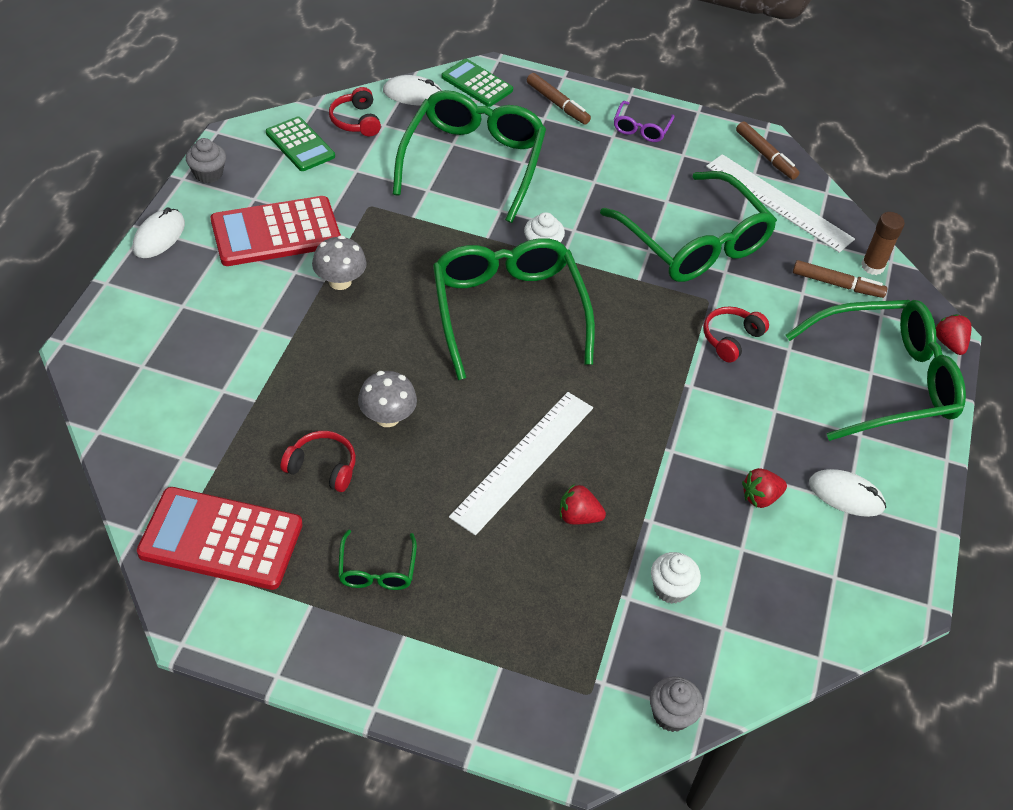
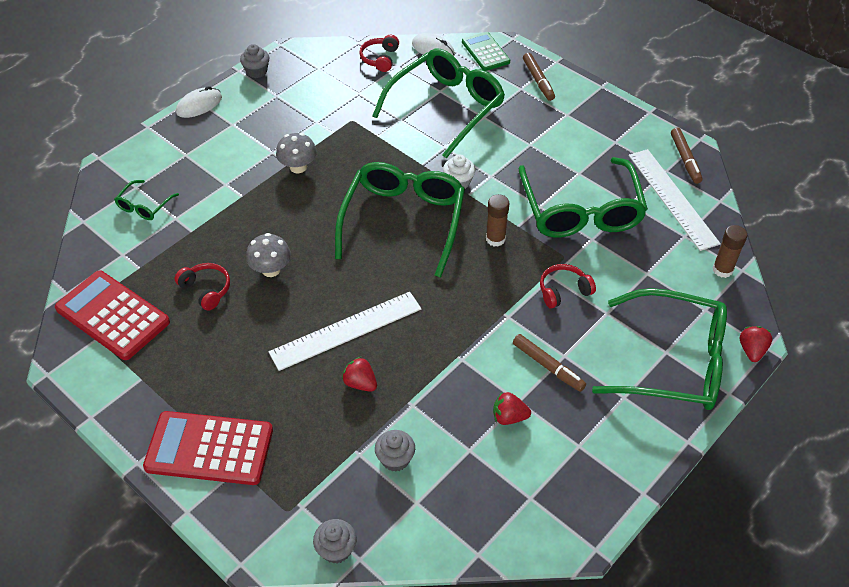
camera: 30 degrees right, 0 degrees up
(276, 232) = (276, 122): red calculator -> red calculator (209, 449)
(300, 145) = (330, 66): green calculator -> none
(377, 569) = (198, 370): green glasses -> green glasses (144, 206)
(623, 302) = (495, 239): none -> brown glue stick
(641, 128) = (594, 114): purple glasses -> none
(670, 588) = (395, 459): white cupcake -> grey cupcake
(837, 284) = (681, 275): brown marker -> brown marker (548, 366)
(846, 495) = (581, 439): white mouse -> none

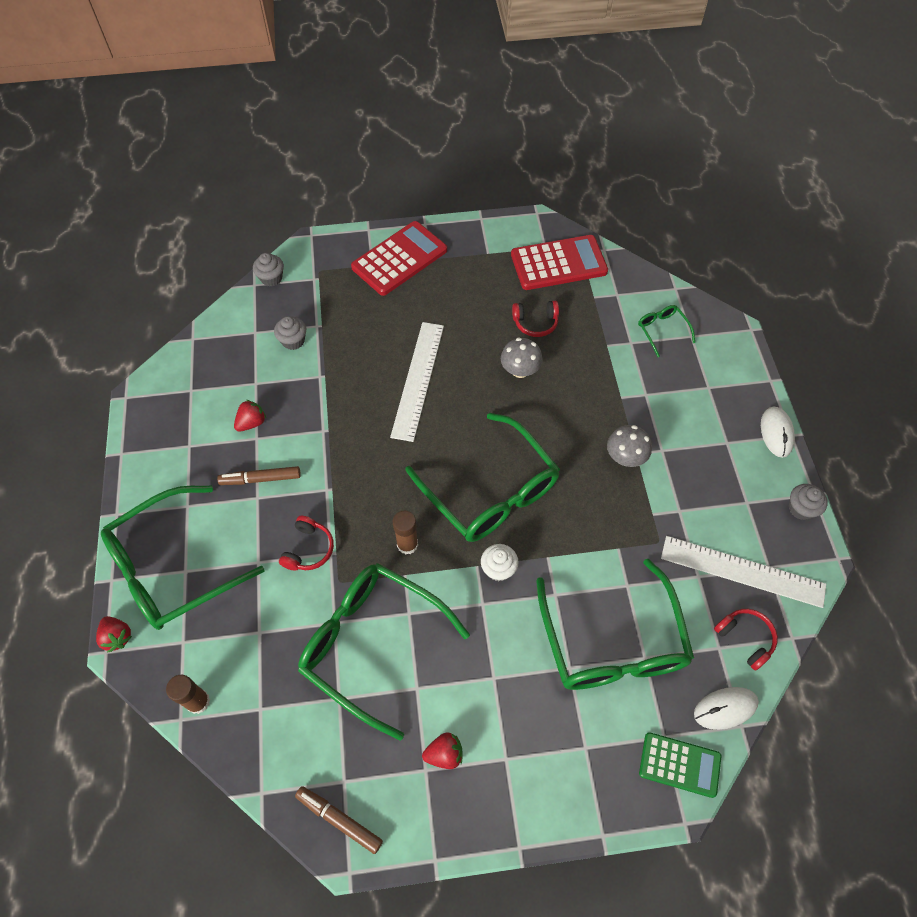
camera: 130 degrees right, 10 degrees up
(360, 383) = (366, 359): red strawberry -> red strawberry (444, 754)
(538, 80) = (584, 779): brown marker -> none
(672, 198) = (307, 747): white ruler -> white ruler (742, 571)

